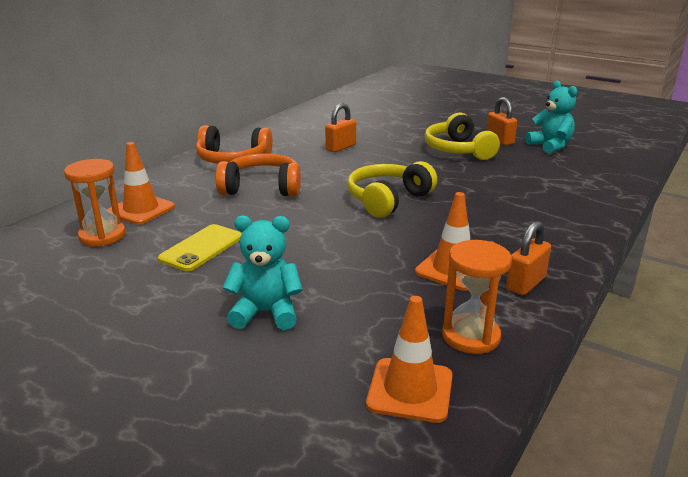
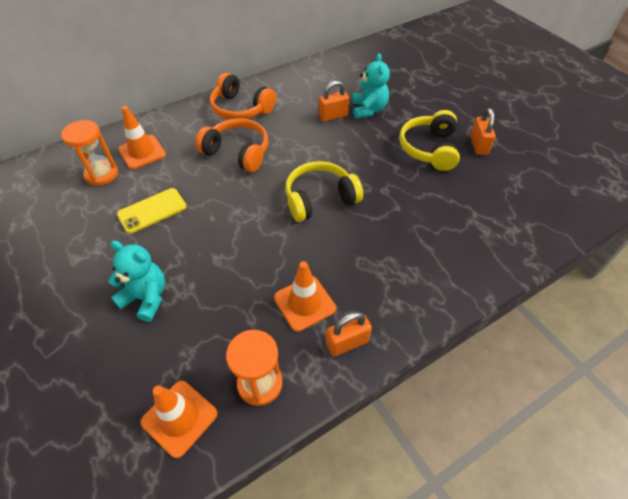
camera: 25 degrees right, 25 degrees up
(550, 146) = (520, 168): turquoise teddy bear -> turquoise teddy bear (368, 110)

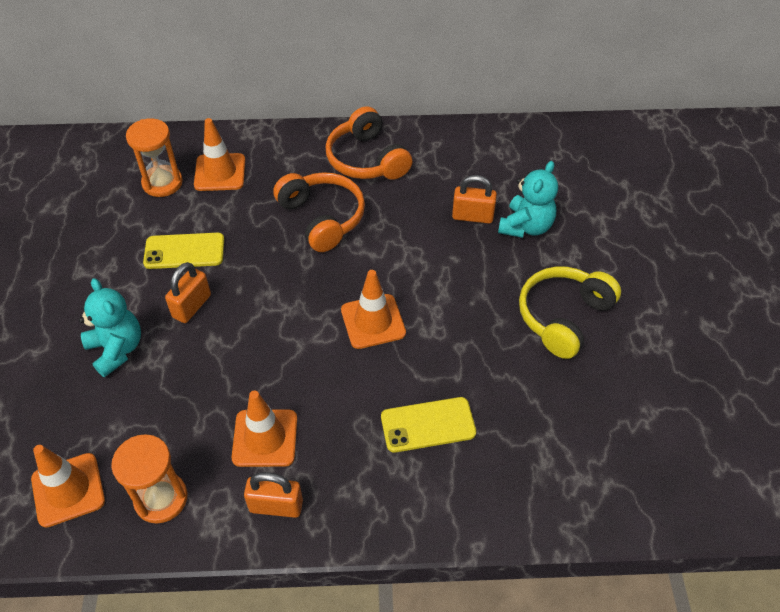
camera: 30 degrees right, 0 degrees up
(320, 199) = (373, 321): yellow headphones -> orange traffic cone
(403, 243) = (428, 425): none -> yellow phone
(478, 145) = (636, 342): orange padlock -> orange padlock (192, 306)

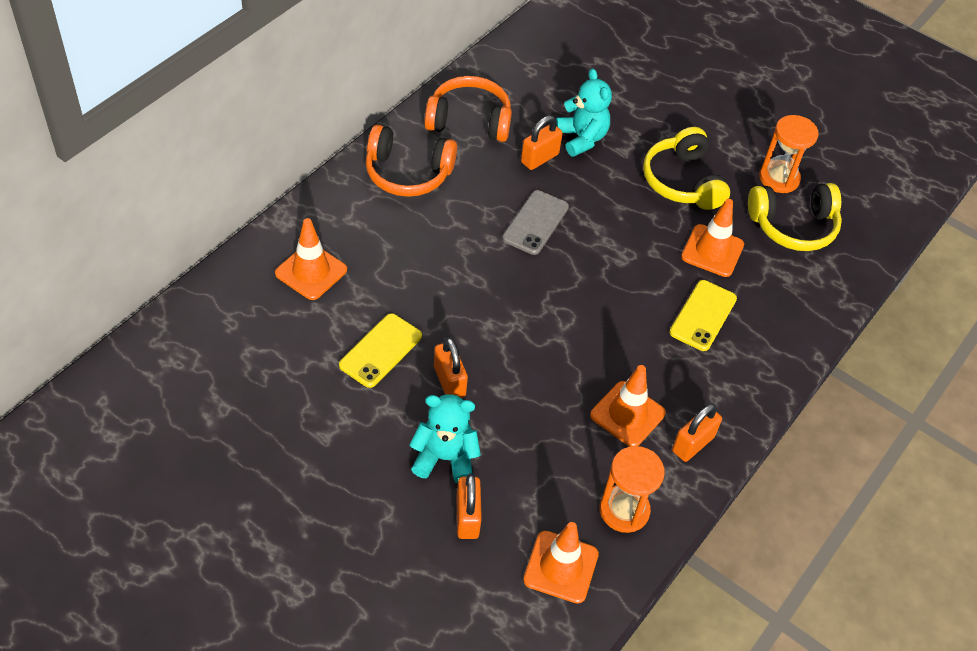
camera: 55 degrees left, 0 degrees up
(71, 398) = (467, 517): none -> orange padlock
(162, 183) = (277, 317): orange hourglass -> orange hourglass (779, 178)
(322, 218) = (442, 242): orange headphones -> orange headphones (469, 120)
(373, 321) = (581, 283): orange traffic cone -> orange traffic cone (712, 251)
(403, 255) = (535, 222): none -> grey phone
(613, 428) = (793, 226): none -> yellow headphones

